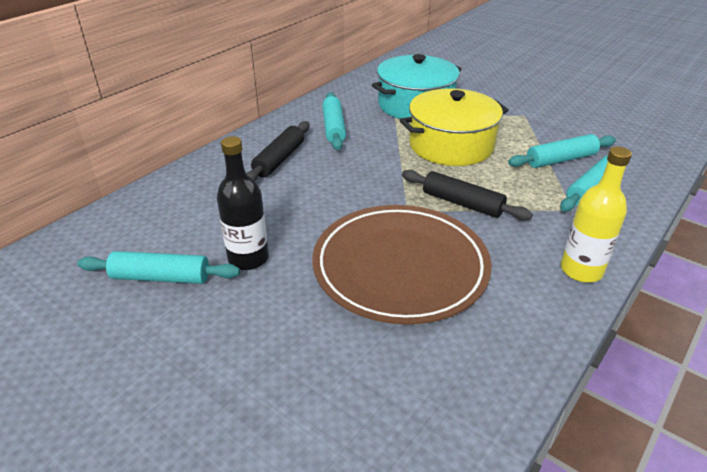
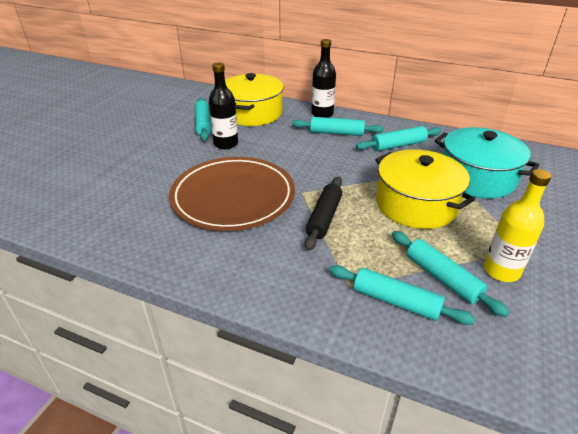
camera: 75 degrees right, 0 degrees up
(164, 219) = (252, 113): none -> yellow pot
(219, 160) = (322, 114): none -> black bottle
(279, 159) = (336, 133): black rolling pin -> turquoise rolling pin
(581, 270) = (255, 289): yellow bottle -> yellow bottle (501, 271)

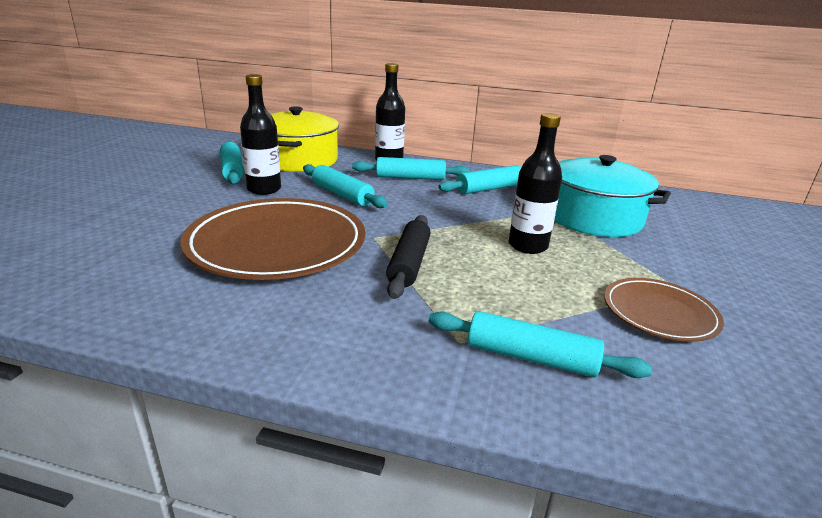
camera: 10 degrees left, 10 degrees down
(416, 204) = (528, 246): yellow pot -> black bottle
(442, 278) = (586, 325): turquoise rolling pin -> turquoise rolling pin (342, 195)
(501, 271) = (659, 313): yellow bottle -> brown plate

